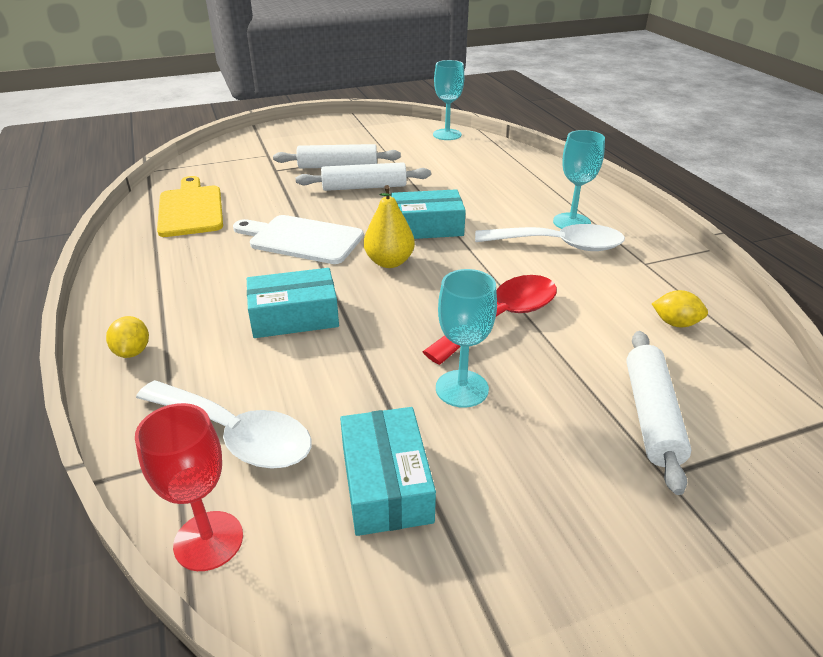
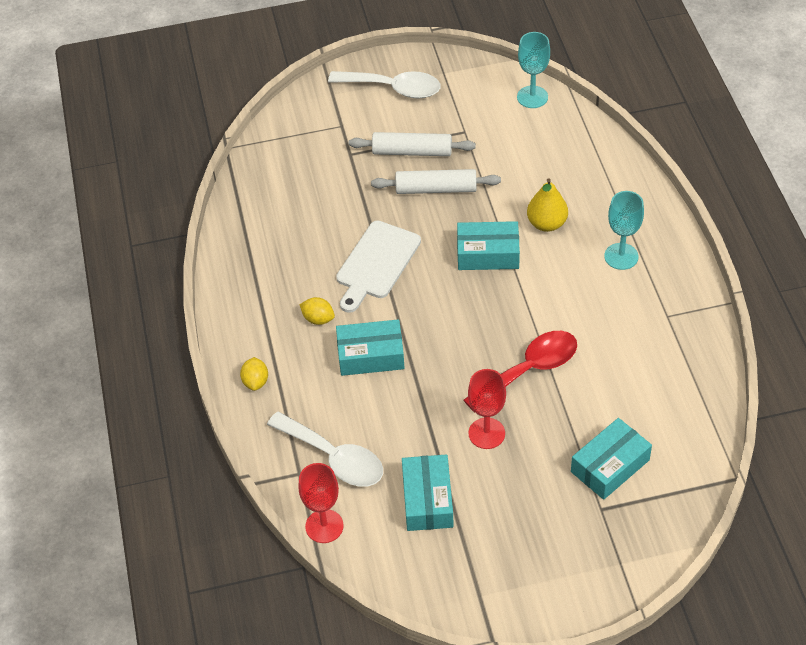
camera: 10 degrees right, 15 degrees up
(191, 209) = (275, 213): yellow cutting board -> none
(302, 239) = (376, 263): white cutting board -> white cutting board turned 90 degrees counterclockwise
(389, 262) = (449, 298): yellow pear -> yellow pear (546, 223)
(462, 388) = (486, 433): turquoise goblet -> red goblet
(559, 245) = (600, 287): white spoon -> white spoon (393, 88)
(651, 416) = (610, 466): white rolling pin -> turquoise box
(675, 323) = (663, 385): yellow lemon -> yellow lemon (318, 319)

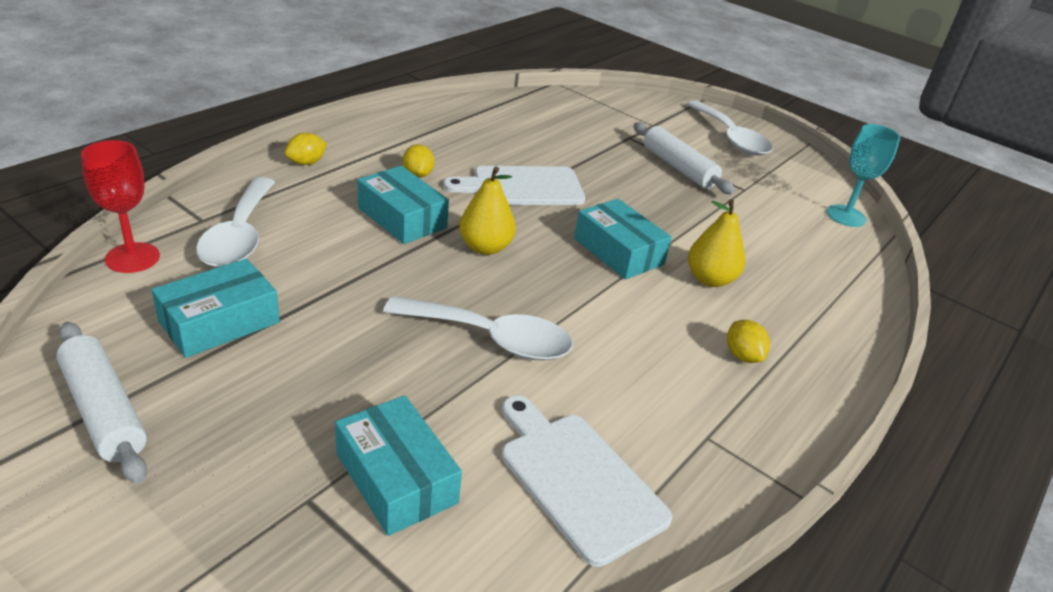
camera: 45 degrees right, 15 degrees down
(436, 189) = (655, 194): white rolling pin -> white rolling pin (104, 411)
(436, 325) = (485, 247): none -> yellow pear
(486, 433) = (361, 336): red goblet -> none
(529, 370) = (491, 338): red spoon -> white spoon
(610, 466) = (396, 478): turquoise box -> turquoise box turned 45 degrees clockwise
(621, 256) = (742, 355): turquoise goblet -> yellow lemon
(659, 390) = (577, 479): none -> white cutting board

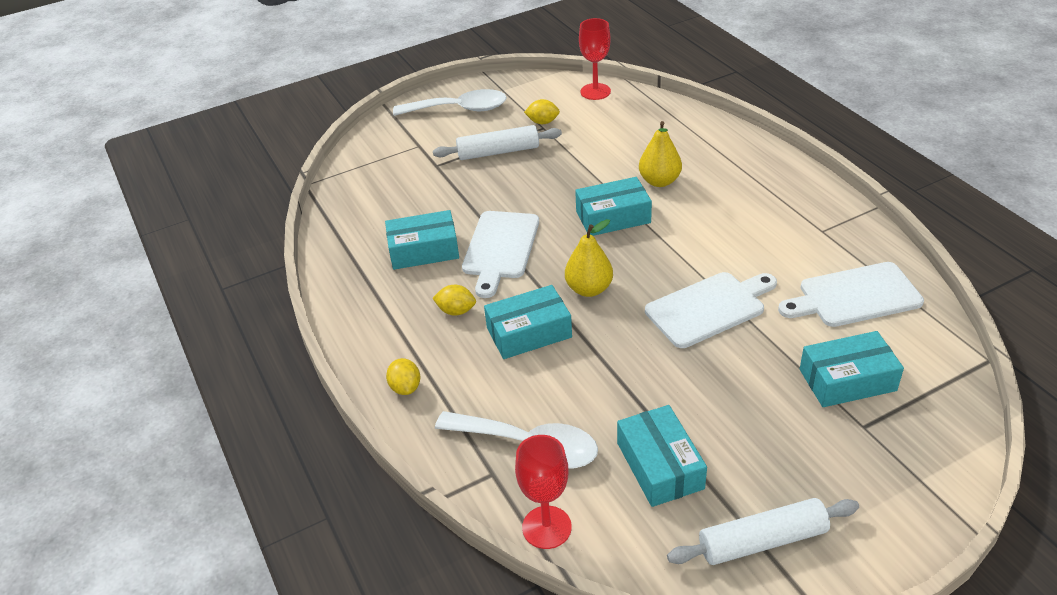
camera: 60 degrees left, 5 degrees up
(491, 338) = (709, 308): white spoon -> white cutting board
(497, 147) = (424, 250): none -> turquoise box
(742, 355) = (747, 192): yellow lemon -> yellow lemon (542, 122)
(846, 216) = (595, 91): turquoise goblet -> red goblet

